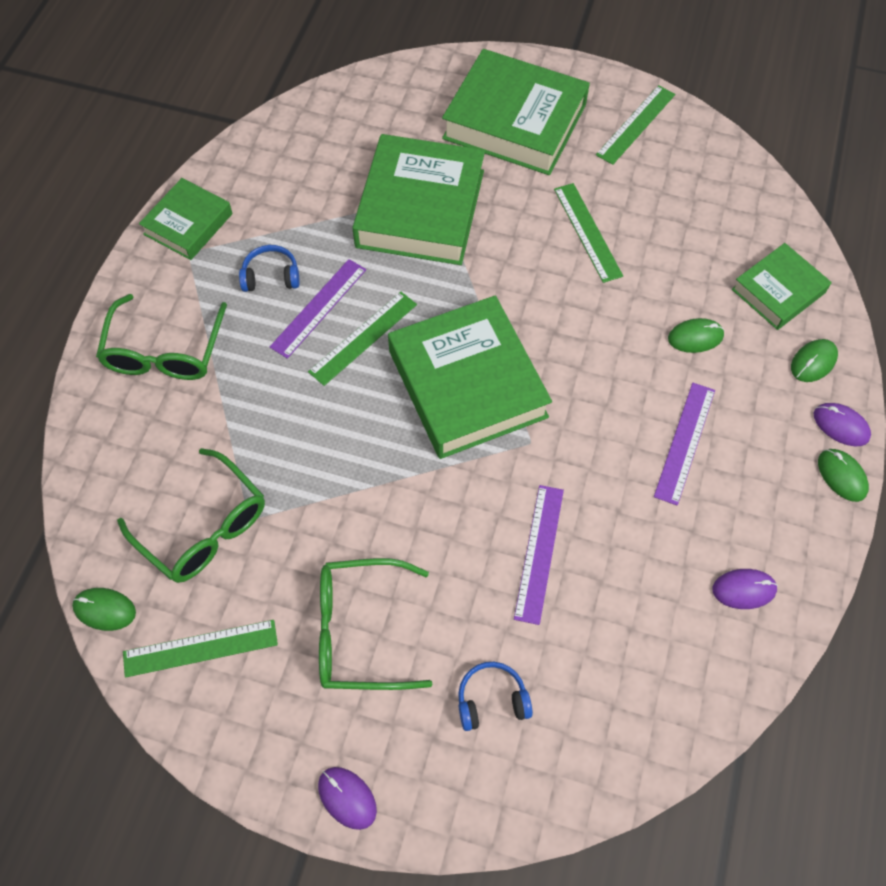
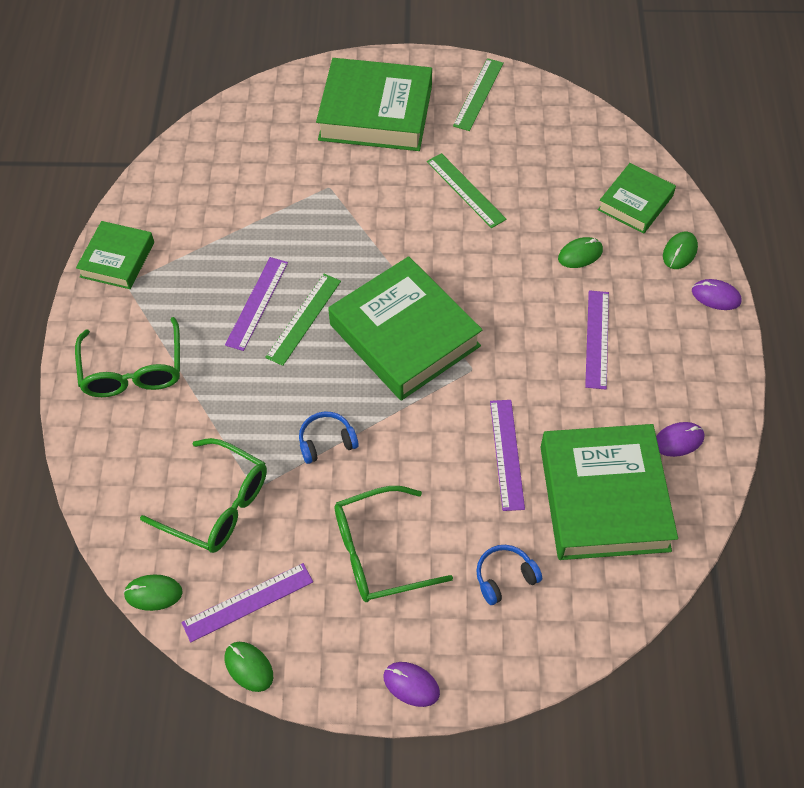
camera: 15 degrees left, 5 degrees down
(200, 648) = (248, 602): green ruler -> purple ruler
(271, 276) = (206, 286): blue headphones -> blue headphones (326, 442)
(420, 208) = (318, 202): green book -> green book (603, 498)
(842, 476) = (728, 335): green mouse -> green mouse (249, 667)

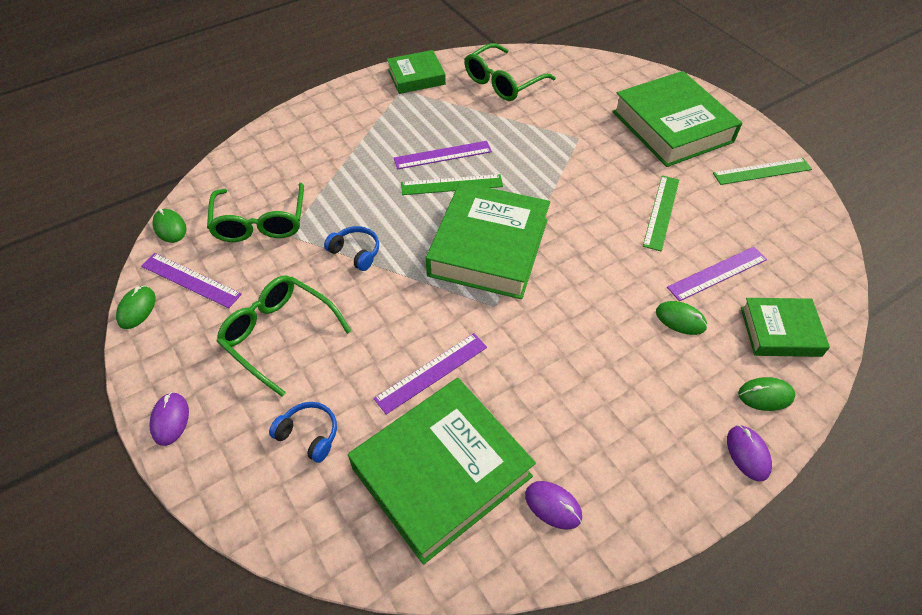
camera: 55 degrees right, 5 degrees down
(133, 370) = (337, 128): green glasses -> green glasses (502, 82)
(597, 339) = (605, 378): purple ruler -> purple ruler (717, 273)

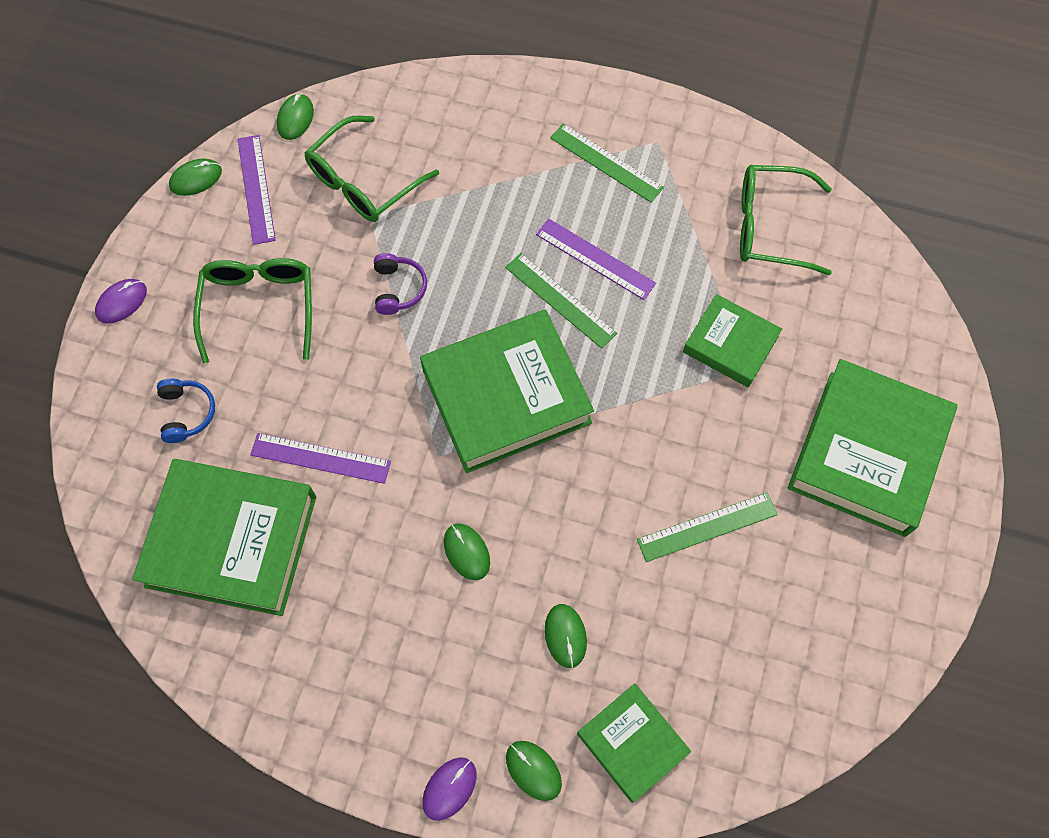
camera: 50 degrees right, 15 degrees up
(356, 252) = (398, 288): blue headphones -> purple headphones
(416, 77) = (692, 138): green book -> green book (730, 344)
(553, 506) = (268, 651): purple mouse -> none
(578, 334) = (466, 552): none -> green mouse
(717, 273) = (662, 636): purple ruler -> none
(762, 171) = (879, 596): green ruler -> green ruler (606, 162)

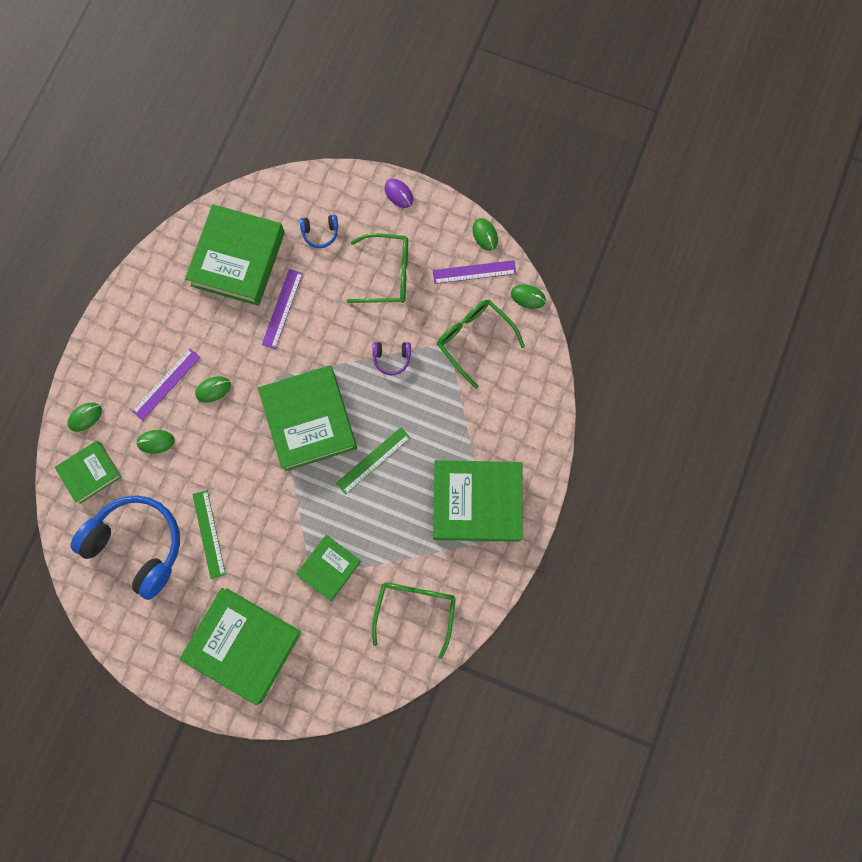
camera: 95 degrees right, 10 degrees up
(449, 788) = (83, 372): purple mouse -> none
(595, 259) = (401, 486): purple ruler -> purple ruler (166, 384)
(606, 162) = (476, 502): green ruler -> green book
(742, 639) = (138, 544): none -> blue headphones

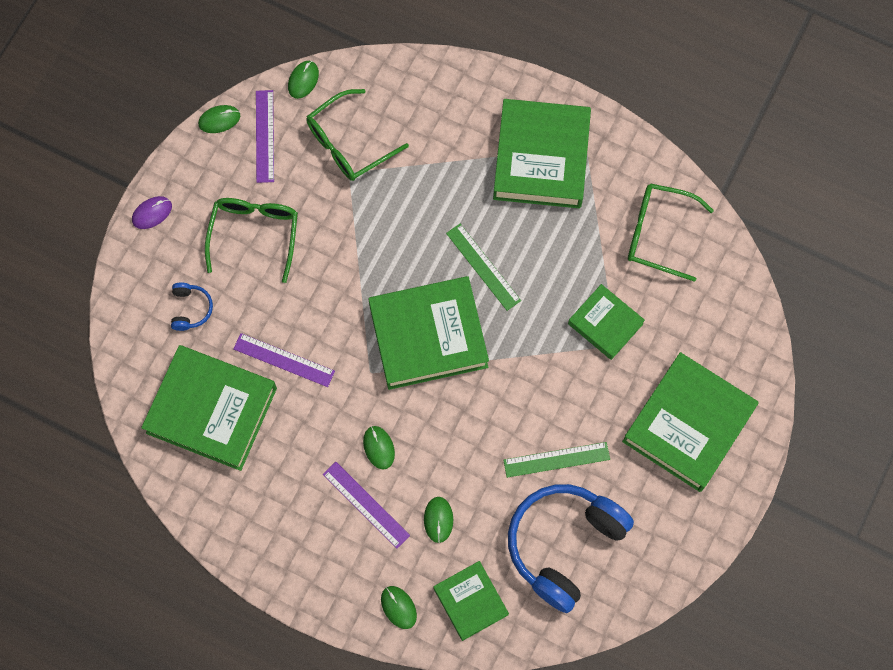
camera: 85 degrees left, 5 degrees down
(392, 358) = (362, 237): purple headphones -> none

